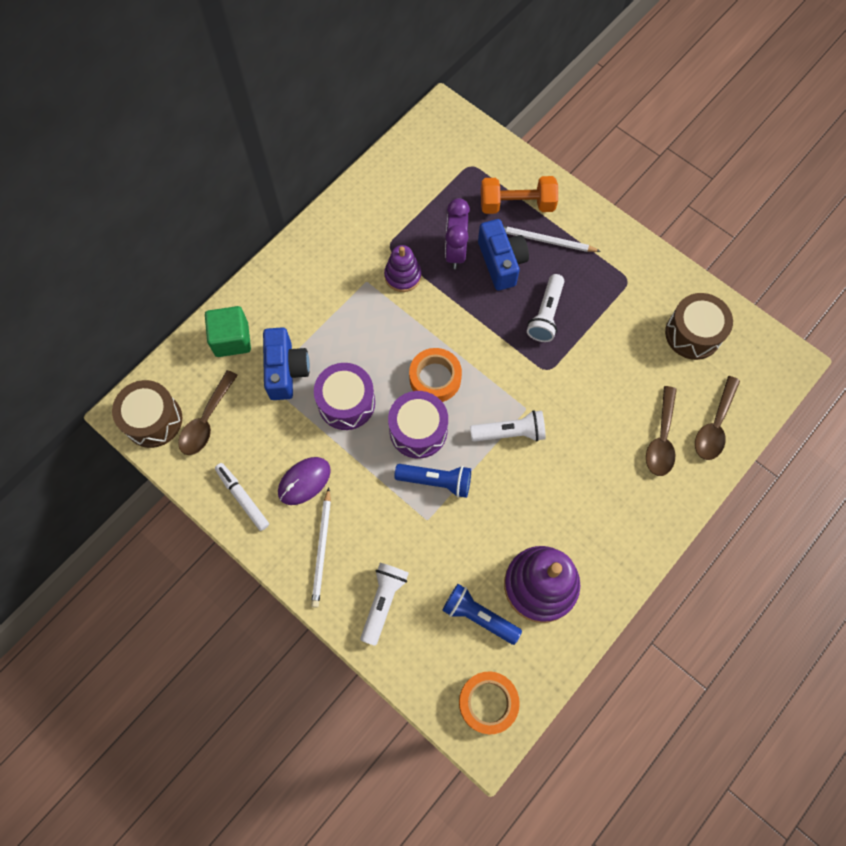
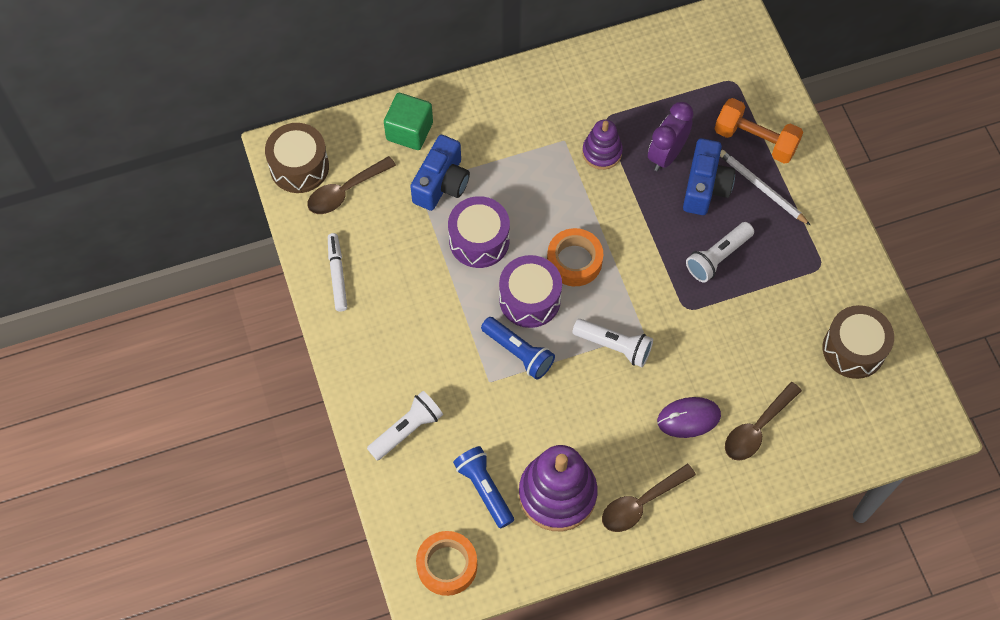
camera: 30 degrees right, 5 degrees down
(304, 481) = (399, 289): purple mouse -> purple mouse (688, 418)
(322, 549) = (380, 356): white pencil -> none
(714, 425) = (818, 444): brown spoon -> brown spoon (641, 503)

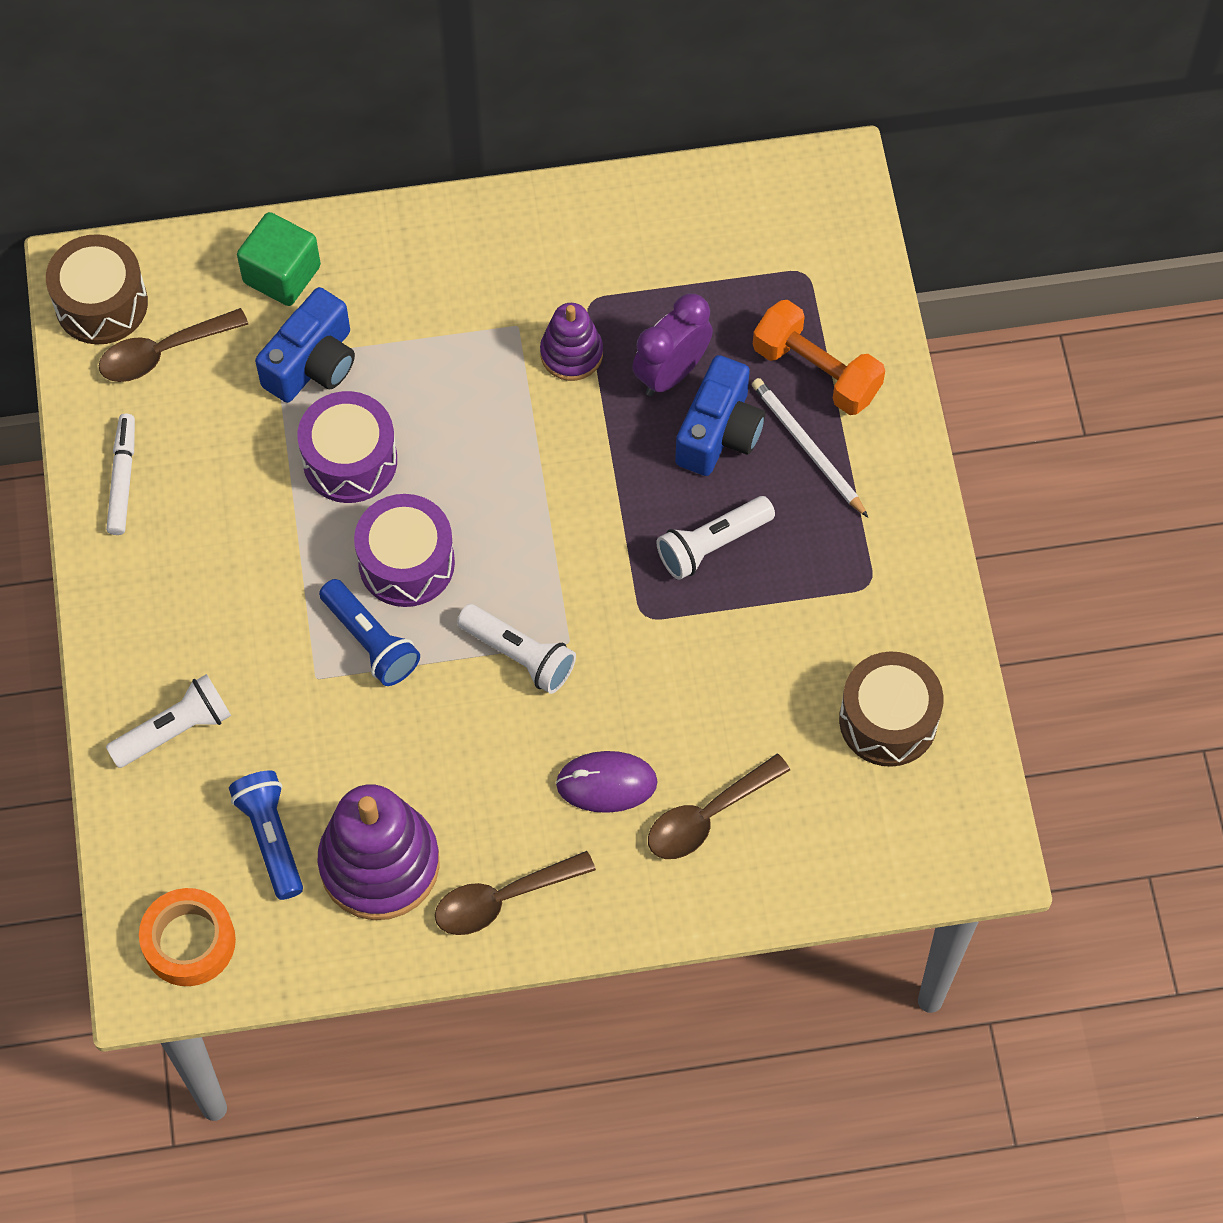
camera: 10 degrees right, 0 degrees up
(574, 261) = (489, 515): orange tape -> none

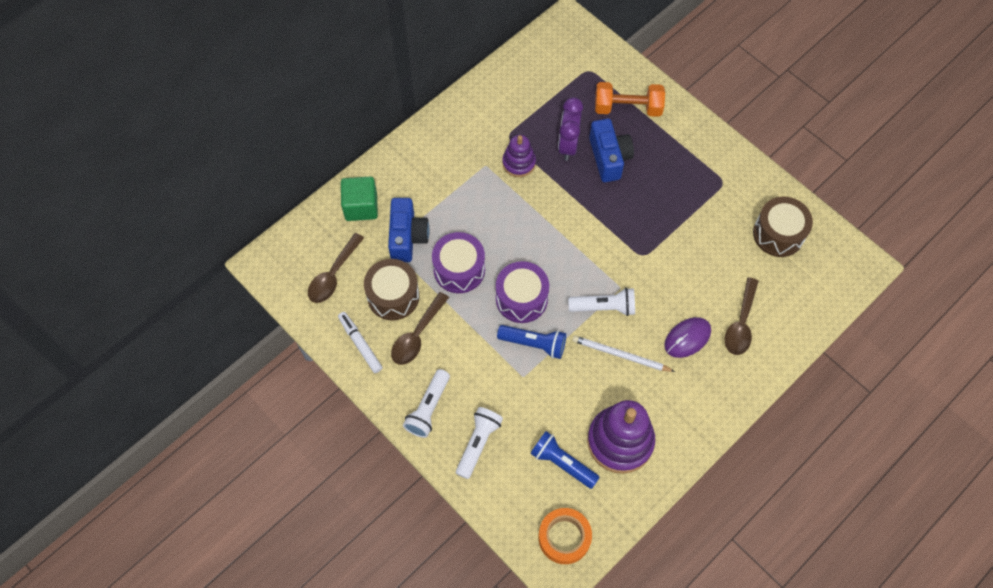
camera: 35 degrees left, 0 degrees up
(101, 304) = (286, 271): brown drum -> brown drum (393, 296)
(503, 899) = (686, 419): brown spoon -> brown spoon (417, 335)
(712, 545) = (645, 207): white flashlight -> white flashlight (428, 408)
(807, 448) = (650, 141): white pencil -> white pencil (620, 355)

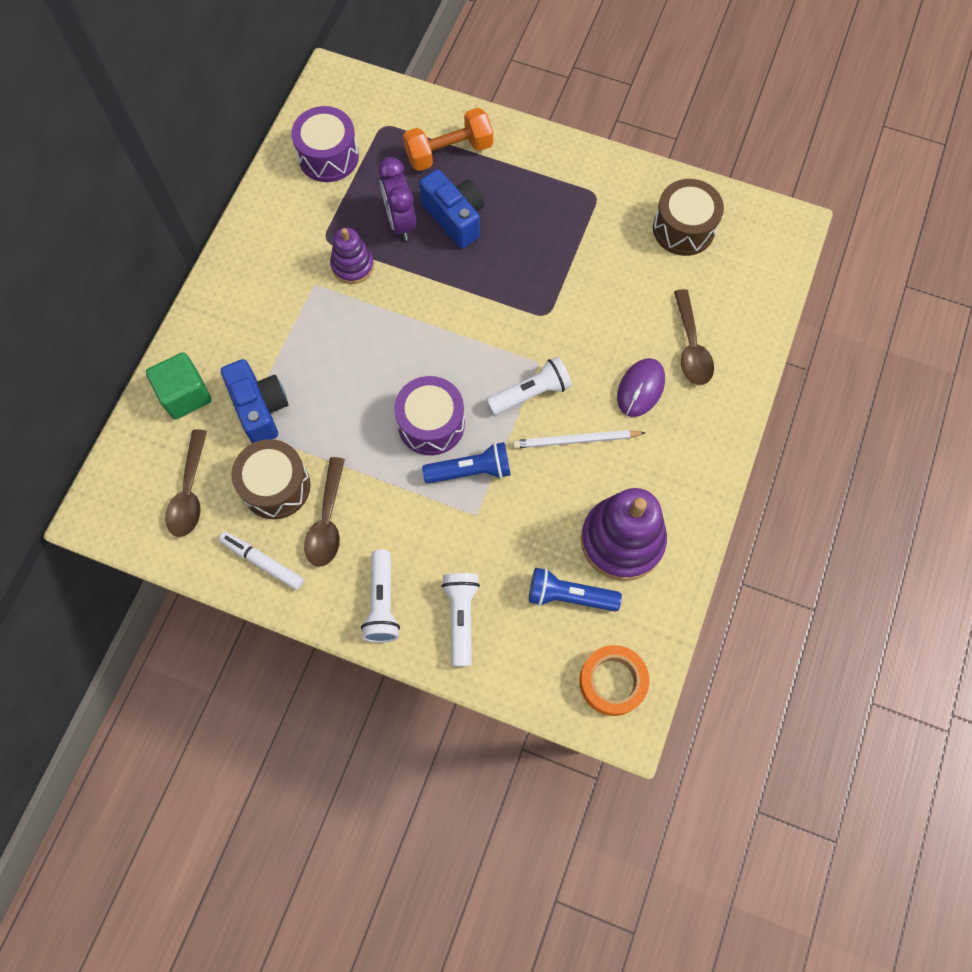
camera: 25 degrees left, 5 degrees up
(459, 269) = (341, 421): purple drum -> purple drum (328, 156)

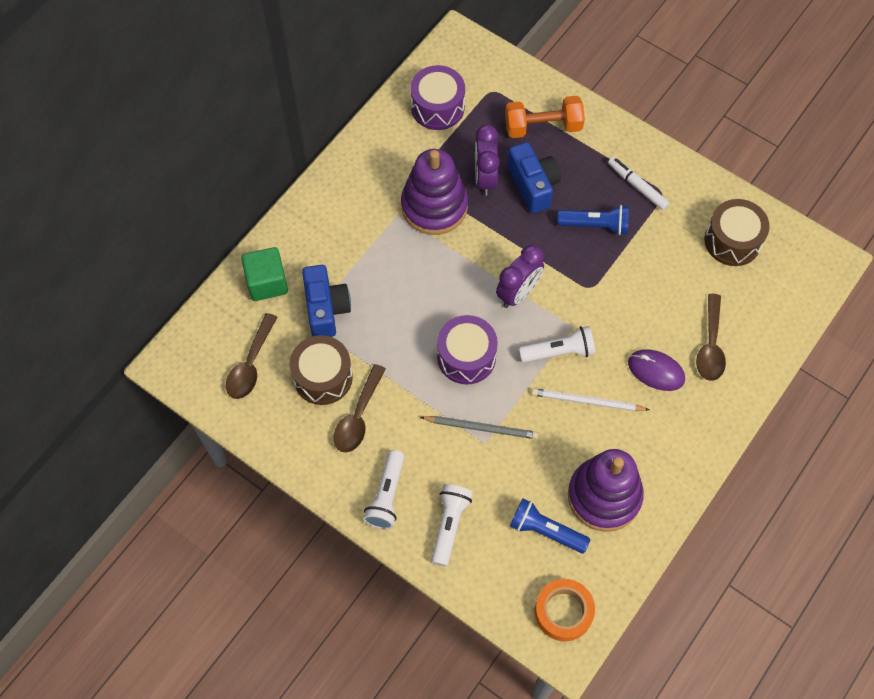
camera: 15 degrees right, 5 degrees down
(263, 562) = (296, 437): white marker -> white marker (637, 186)
(352, 265) = (434, 206): purple stacking toy -> purple stacking toy, size x1.77
(468, 499) = (481, 428): none -> grey pencil
(469, 339) = (518, 293): none -> purple clock
(471, 470) = (490, 404): blue flashlight -> blue flashlight (595, 225)
(640, 388) = (656, 371): purple mouse -> purple mouse turned 75 degrees clockwise

